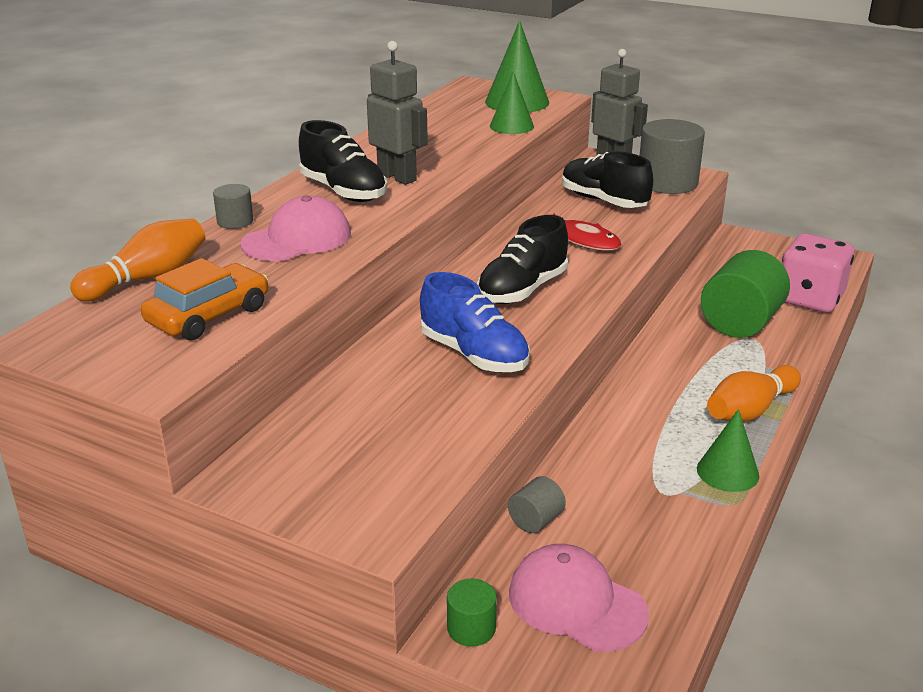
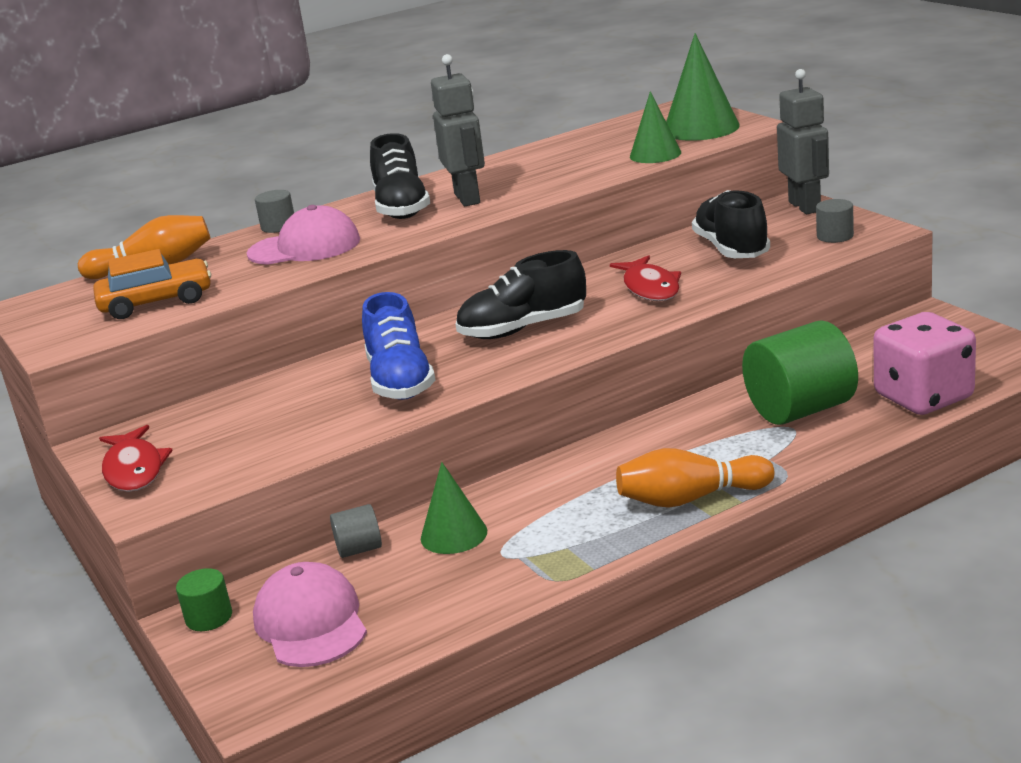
camera: 35 degrees right, 5 degrees down
(312, 498) = (134, 469): none -> red fish
(667, 182) = (835, 236): grey cylinder -> grey cylinder, size x0.47
(727, 472) = (588, 550): green cone -> green cone (454, 534)

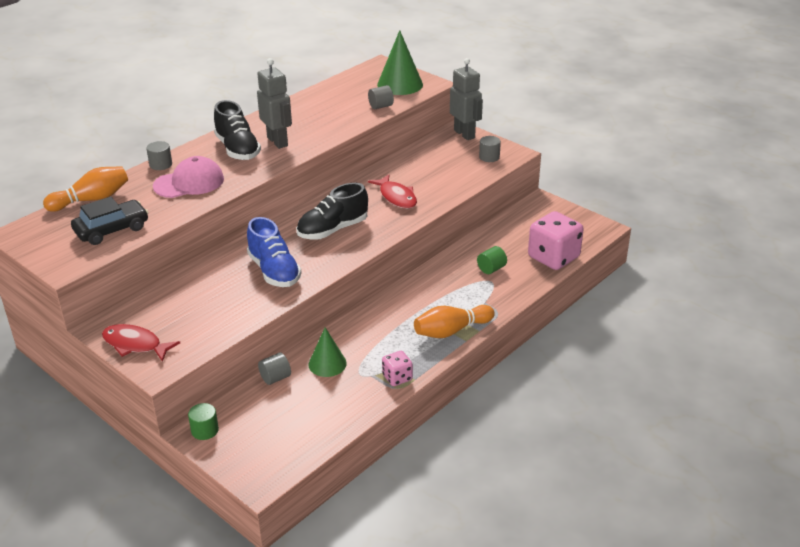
camera: 20 degrees left, 10 degrees up
(134, 469) = (135, 344): red fish -> red fish turned 150 degrees clockwise
(156, 302) = (112, 230): orange car -> black car
(311, 622) = (268, 427): pink cap -> none
(563, 564) = (397, 377): none -> pink dice
(655, 154) = (381, 106): green cone -> grey cylinder
(731, 249) = (433, 167): black shoe -> none
(800, 410) = (491, 269): green cylinder -> green cylinder, size x0.47

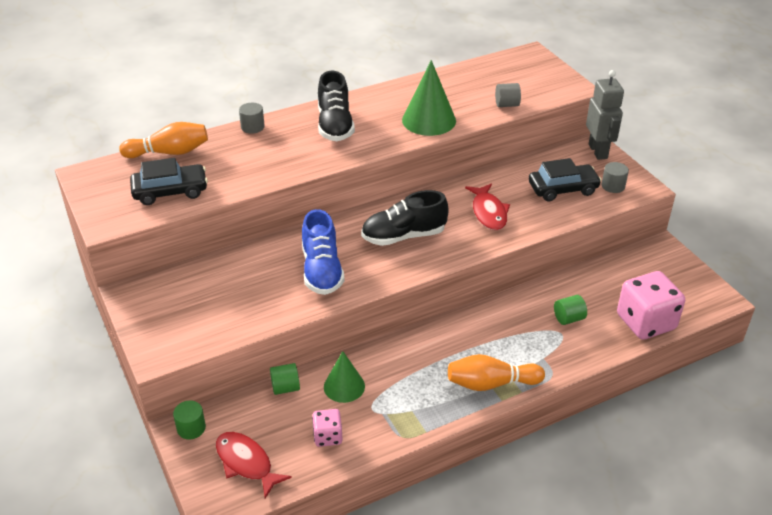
camera: 20 degrees right, 5 degrees up
(135, 344) = (151, 320): red fish -> red fish (246, 463)
(189, 183) = (269, 154): pink cap -> none
(275, 378) = (285, 387): grey cylinder -> green cylinder
(277, 142) = (379, 125): grey robot -> none
(397, 377) = (408, 424): pink dice -> pink dice (328, 436)
(400, 84) = (540, 82): green cone -> green cone (429, 120)
(449, 167) = (563, 189): none -> black car

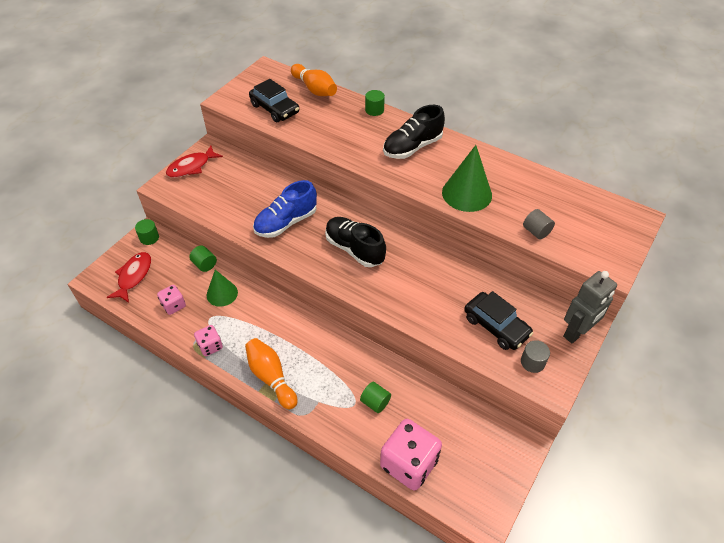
camera: 60 degrees right, 10 degrees up
(252, 127) = (374, 110): grey cylinder -> green cylinder
(414, 421) = (210, 346): none -> pink dice
(488, 212) = (422, 288): red fish -> red fish (191, 167)

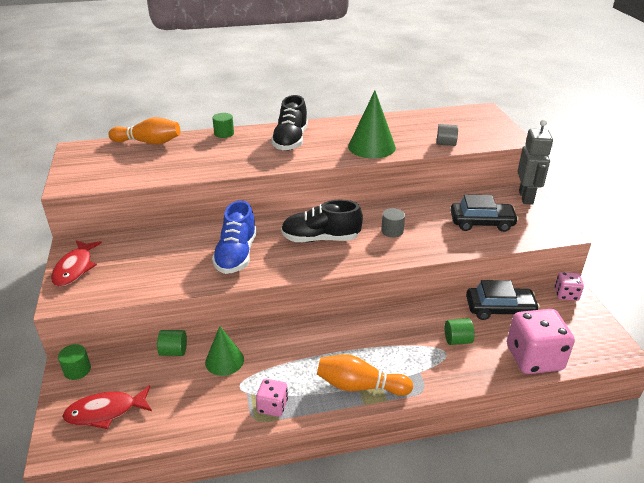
camera: 45 degrees left, 15 degrees down
(134, 276) = (105, 412): red fish -> red fish turned 75 degrees counterclockwise
(174, 305) = (188, 403): pink dice -> pink dice (566, 294)
(275, 109) = (131, 169): black car -> black car (499, 309)
(532, 362) = (530, 227): grey cylinder -> grey cylinder (392, 231)

